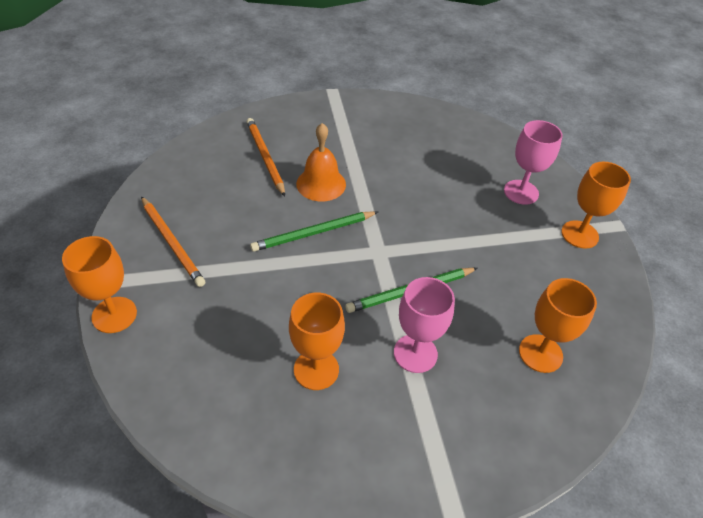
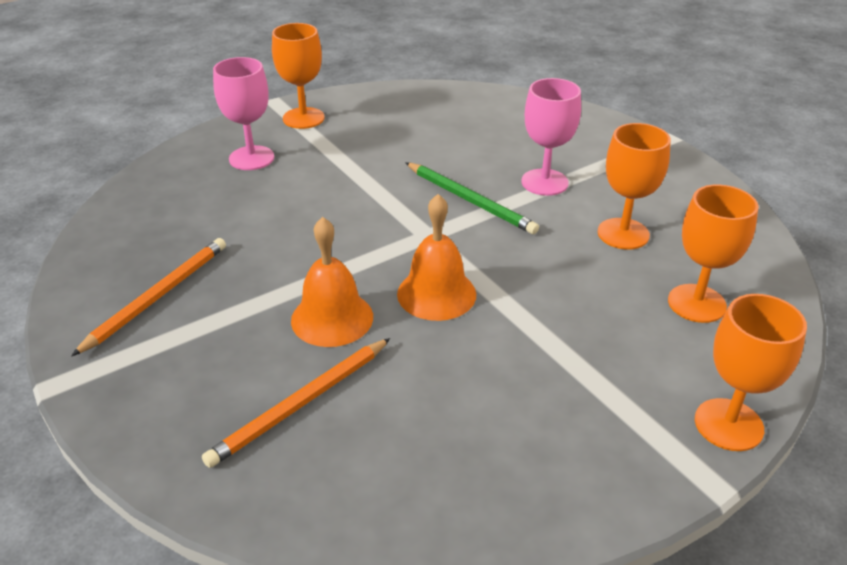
camera: 110 degrees left, 10 degrees down
(172, 242) = (566, 430): orange pencil -> orange pencil (157, 297)
(314, 233) = (436, 294): green pencil -> orange bell
(540, 353) = (480, 122): orange goblet -> orange goblet (696, 303)

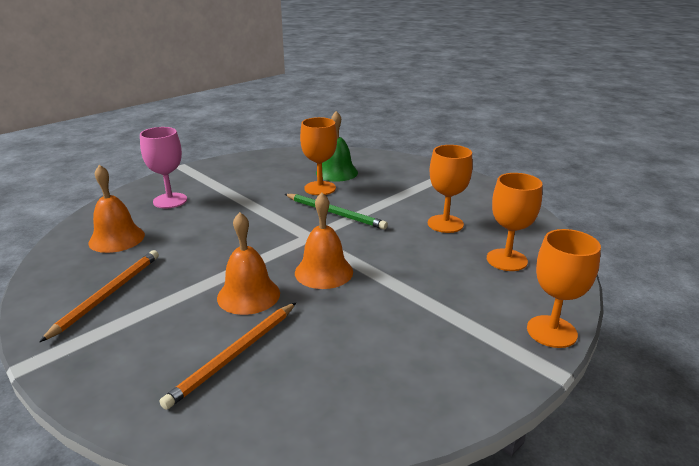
camera: 10 degrees left, 10 degrees down
(177, 212) = (117, 238): none -> orange bell
(303, 118) = (205, 174): orange goblet -> orange goblet (320, 188)
(486, 131) = (337, 172): none -> green bell
(544, 182) = (384, 199): pink goblet -> none

